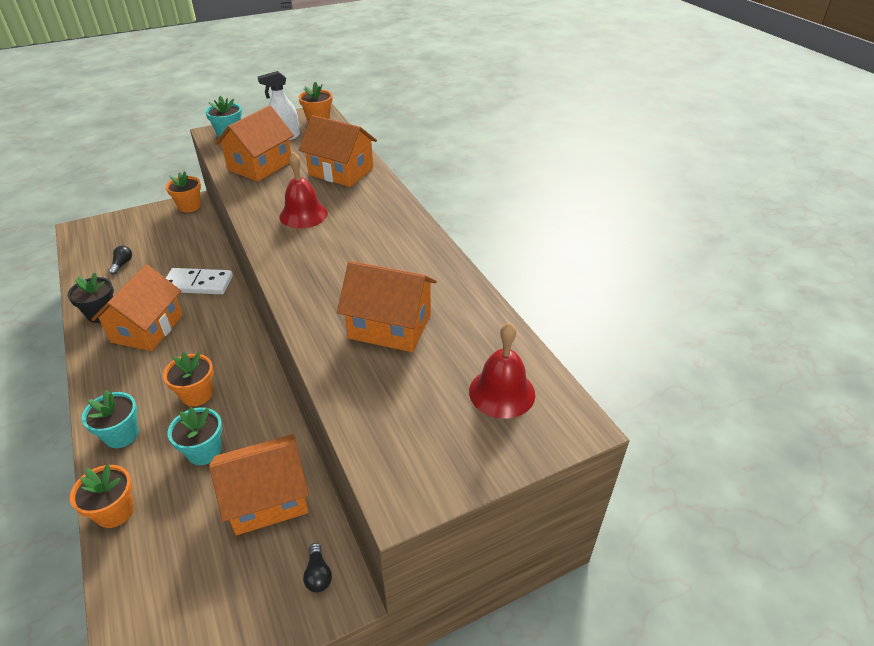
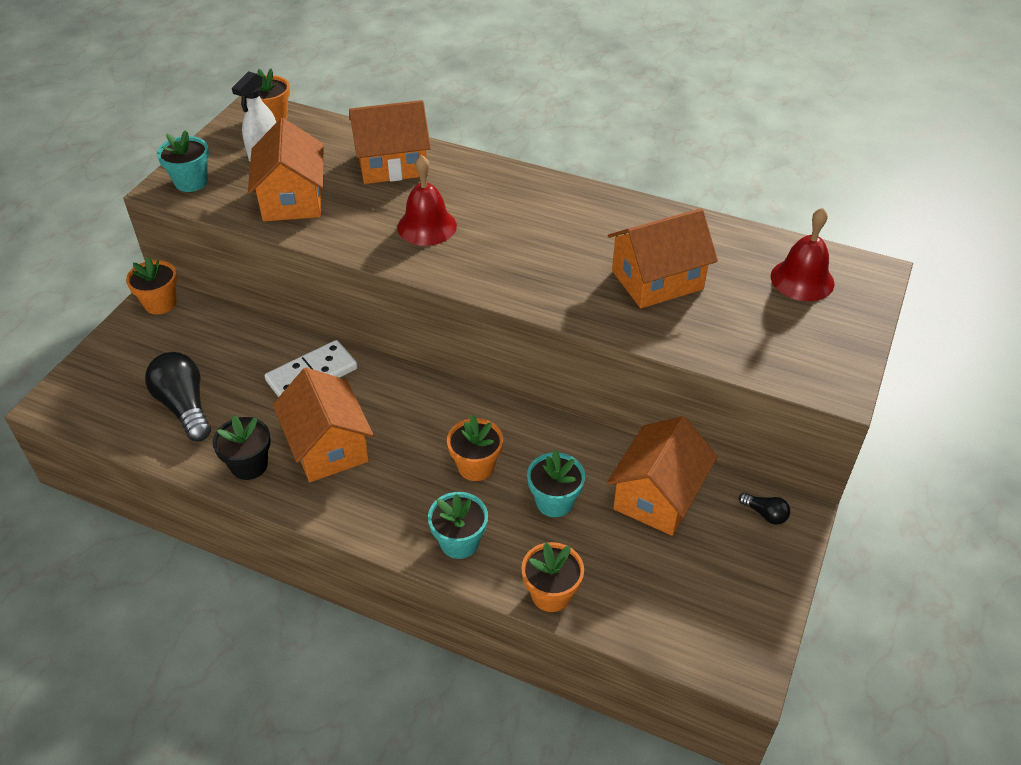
camera: 40 degrees left, 5 degrees up
(122, 264) = (185, 406): black light bulb -> black light bulb, size x2.11

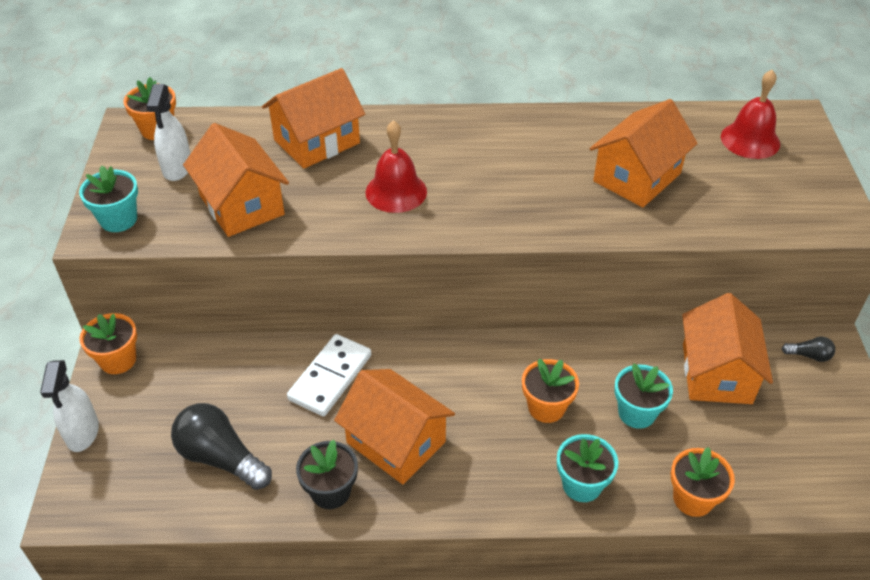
camera: 25 degrees left, 0 degrees up
(99, 350) = (82, 433): none -> white spray bottle

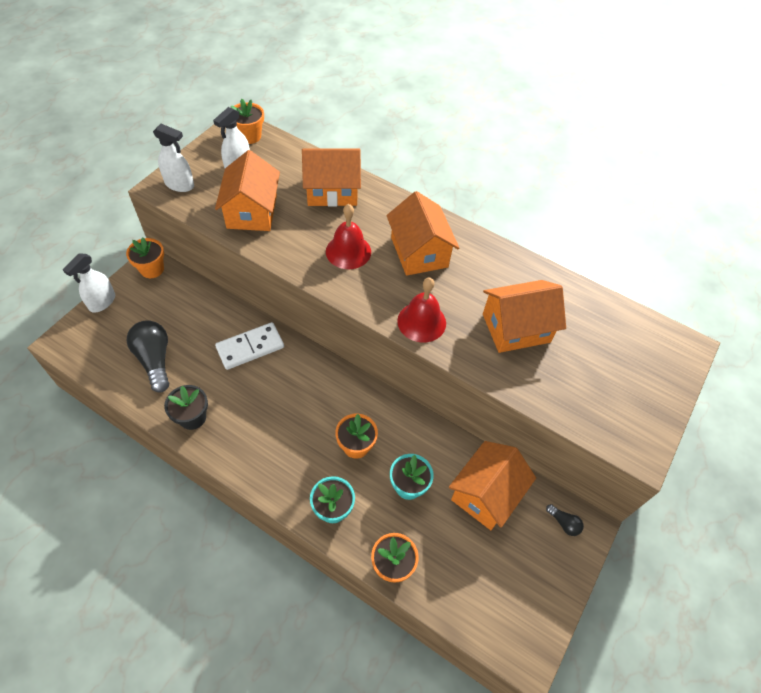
camera: 30 degrees right, 10 degrees up
(118, 219) = (180, 185): turquoise flower pot -> white spray bottle
(396, 442) = (251, 411): orange house -> orange house (419, 252)
(750, 140) = (629, 345): red bell -> red bell (421, 322)

